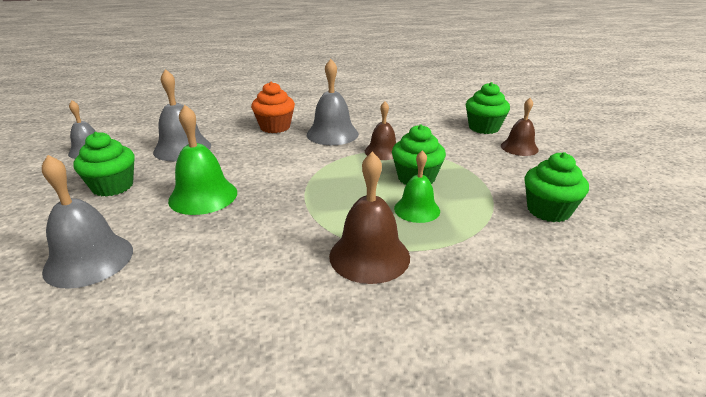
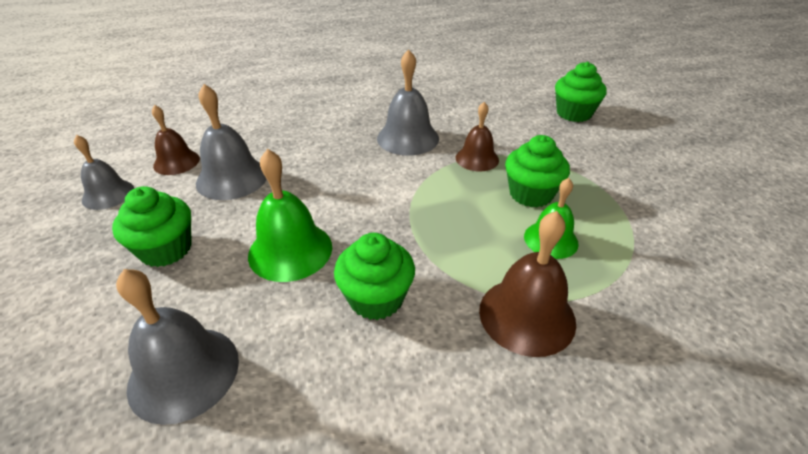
camera: 10 degrees left, 10 degrees up
(275, 127) = (335, 134): orange cupcake -> none
(519, 147) = (623, 138): brown bell -> brown bell (176, 162)
(548, 210) = (690, 223): green cupcake -> green cupcake (376, 298)

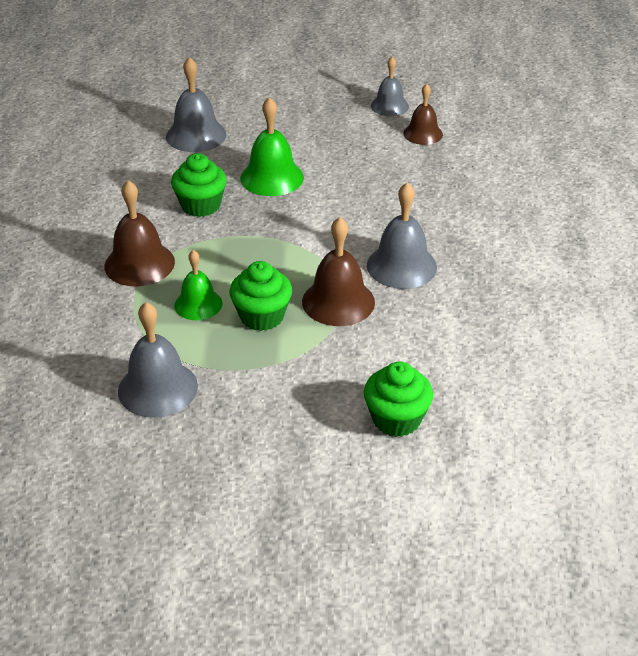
camera: 110 degrees right, 0 degrees up
(166, 249) = (306, 129): green cupcake -> none
(232, 178) = (382, 159): grey bell -> grey bell (158, 388)
(477, 158) = (338, 301): brown bell -> brown bell, size x1.52

